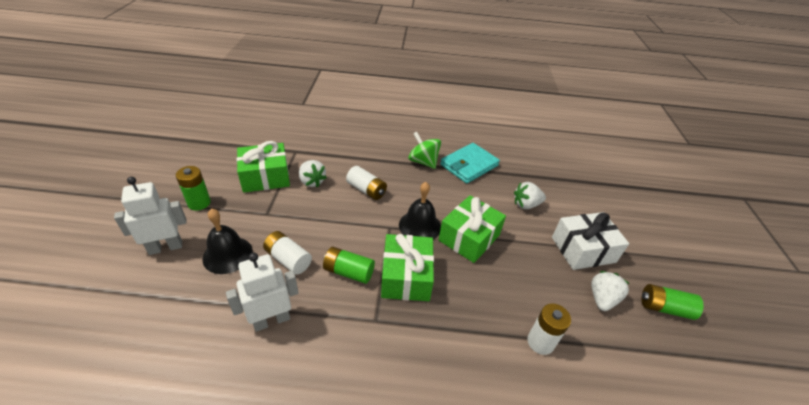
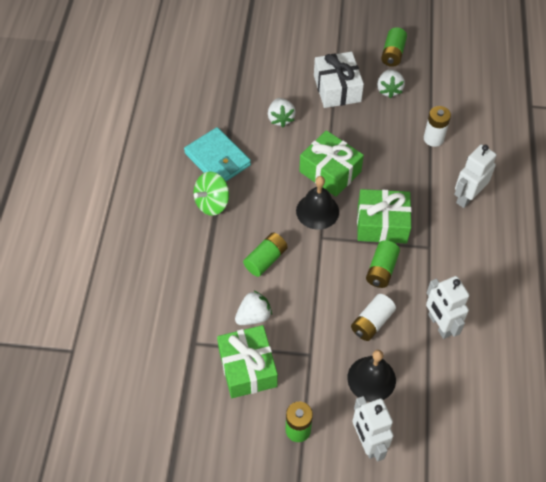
camera: 85 degrees left, 15 degrees up
(366, 190) = (266, 259): white battery -> green battery
(452, 374) = (467, 197): none -> white robot
(602, 299) = (389, 90): white strawberry -> white strawberry turned 120 degrees counterclockwise

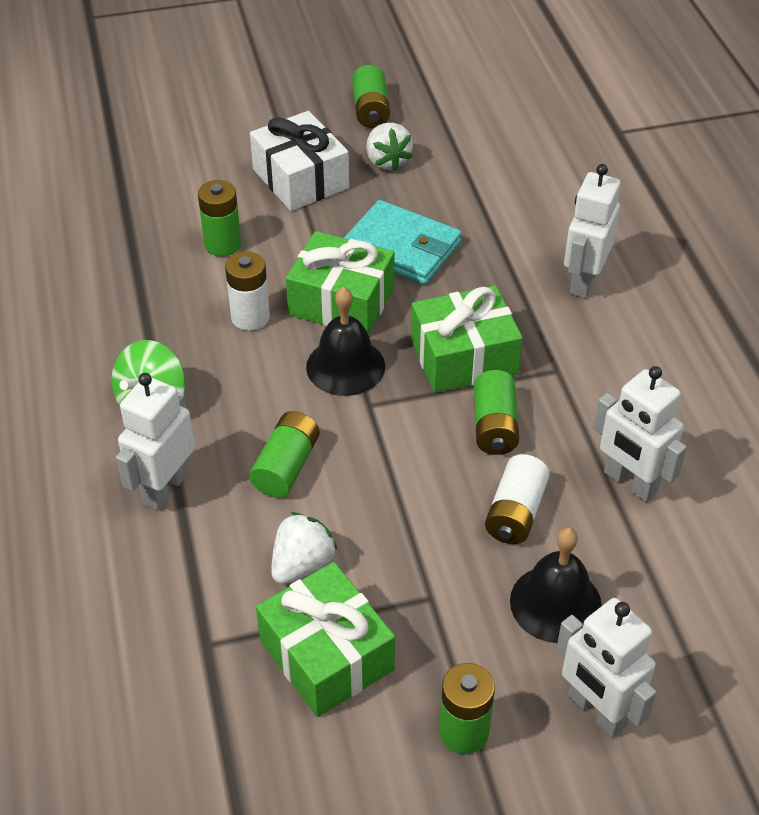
camera: 20 degrees left, 10 degrees down
(202, 253) = (165, 488): none -> white robot
(217, 159) = (135, 332): turquoise wallet -> turquoise wallet (401, 247)
(280, 119) = (222, 244): white strawberry -> green battery
(433, 138) = (490, 212): white battery -> white battery (250, 317)

